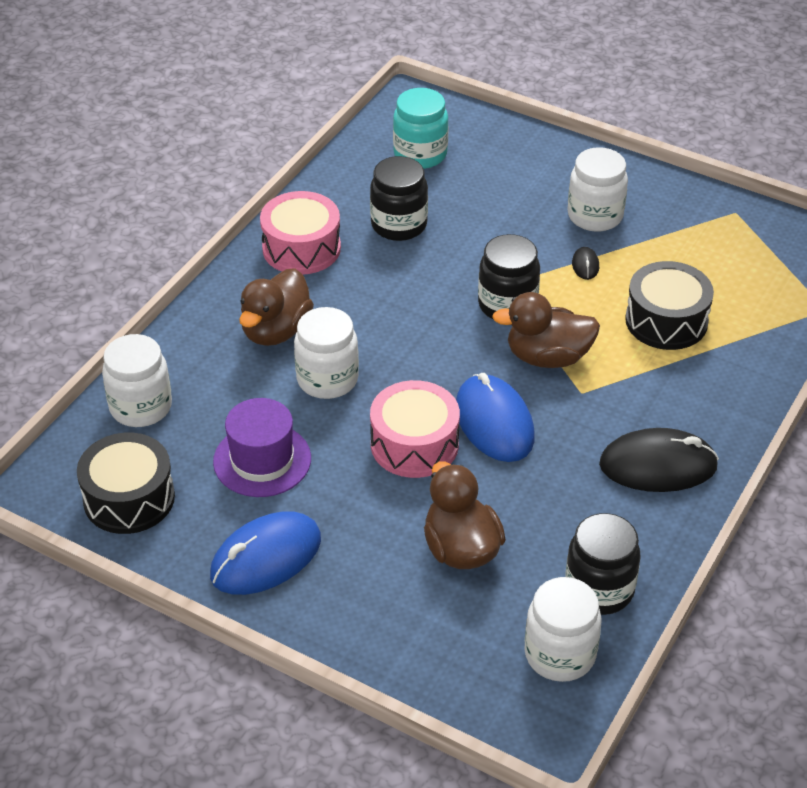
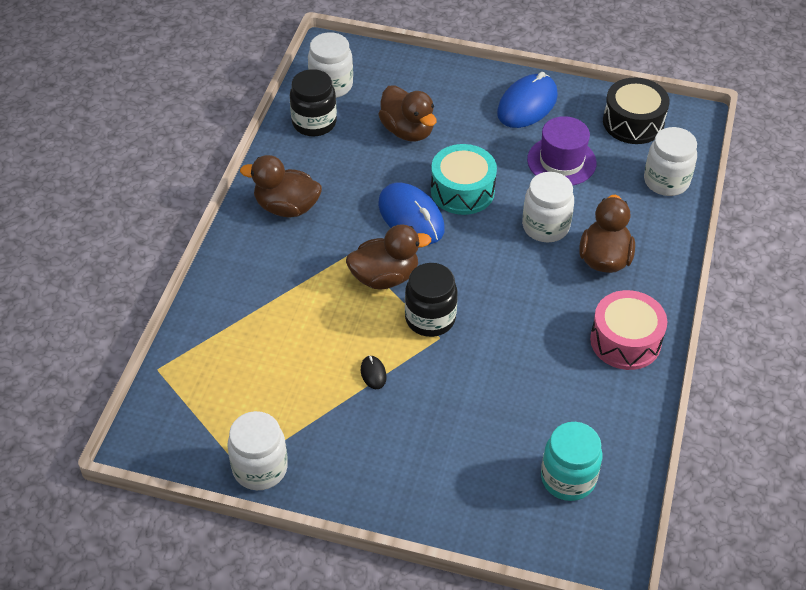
camera: 165 degrees right, 5 degrees up
(399, 225) = (552, 384): black jar -> none
(414, 444) = (462, 191): pink drum -> turquoise drum
(595, 216) = (376, 433): white jar -> white jar (260, 468)
(658, 465) = (286, 207): black mouse -> brown duck
(666, 321) = (294, 329): black drum -> none

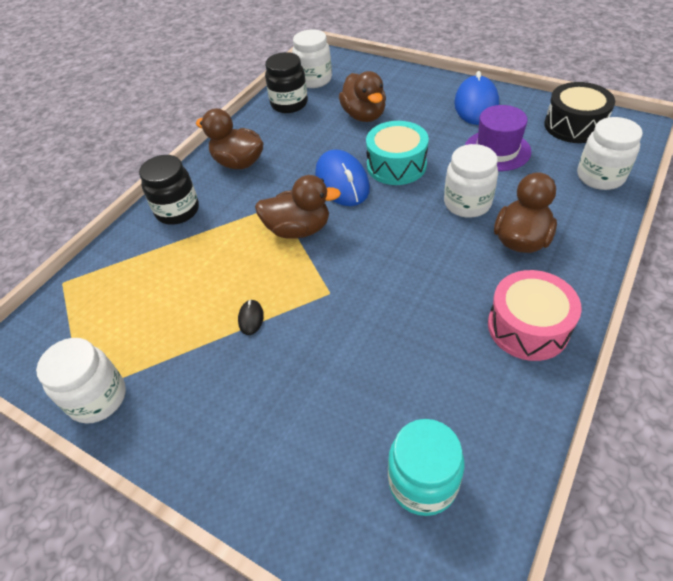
camera: 20 degrees right, 0 degrees up
(430, 318) = (326, 273): black jar -> black jar (177, 211)
(527, 104) = (476, 104): blue mouse -> blue mouse turned 45 degrees counterclockwise

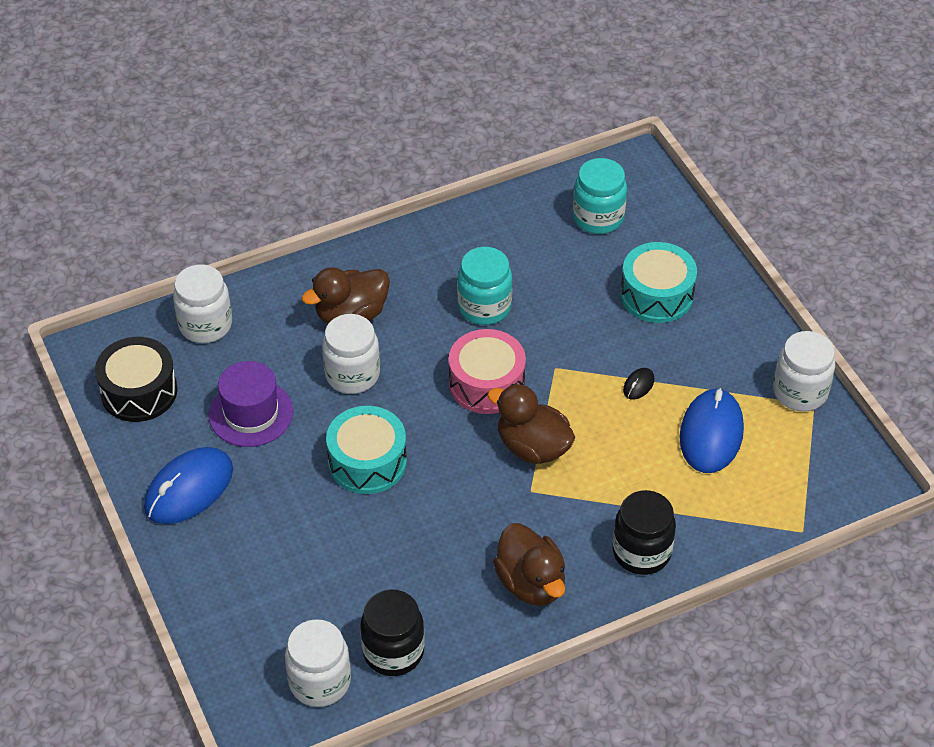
camera: 150 degrees left, 0 degrees up
(291, 419) = (656, 295): none -> turquoise drum
(342, 181) = (441, 478): blue mouse -> blue mouse (711, 434)
(364, 115) = (325, 561): brown duck -> none
(432, 307) = (484, 307): none -> turquoise jar
(528, 327) = (431, 254): pink drum -> pink drum (486, 384)

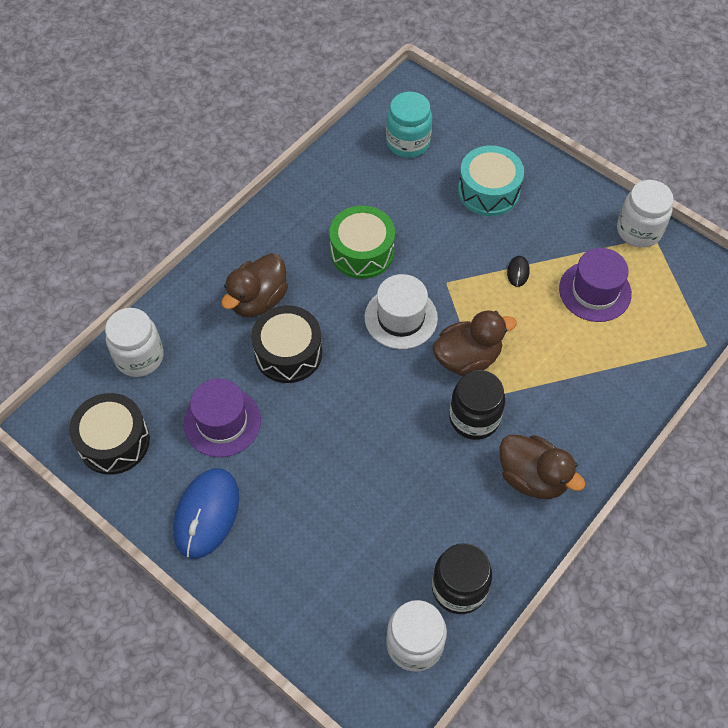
camera: 25 degrees left, 10 degrees up
(352, 375) = (288, 353): white jar -> black drum
(367, 462) = (343, 426): turquoise drum -> none
(484, 307) = (362, 252): turquoise jar -> green drum
(486, 384) = (401, 317): pink drum -> white hat
(532, 447) = (467, 358): brown duck -> brown duck turned 150 degrees clockwise
(641, 552) = (601, 413): black jar -> black jar (474, 418)
(711, 434) = (595, 291): blue mouse -> purple hat

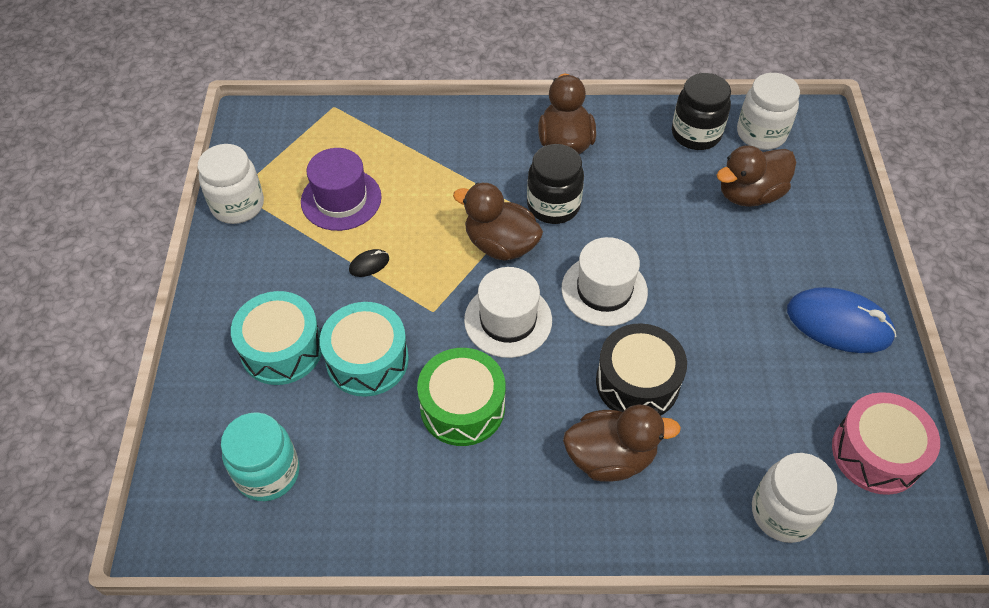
camera: 130 degrees left, 5 degrees down
(114, 441) = (876, 453): black drum -> pink drum
(206, 514) = (839, 323): blue mouse -> blue mouse turned 45 degrees clockwise
(222, 422) = (757, 380): purple hat -> none
(363, 568) = (749, 194): none -> brown duck
(371, 390) = (604, 290): none -> white hat
(440, 227) = (367, 360): none -> turquoise drum

